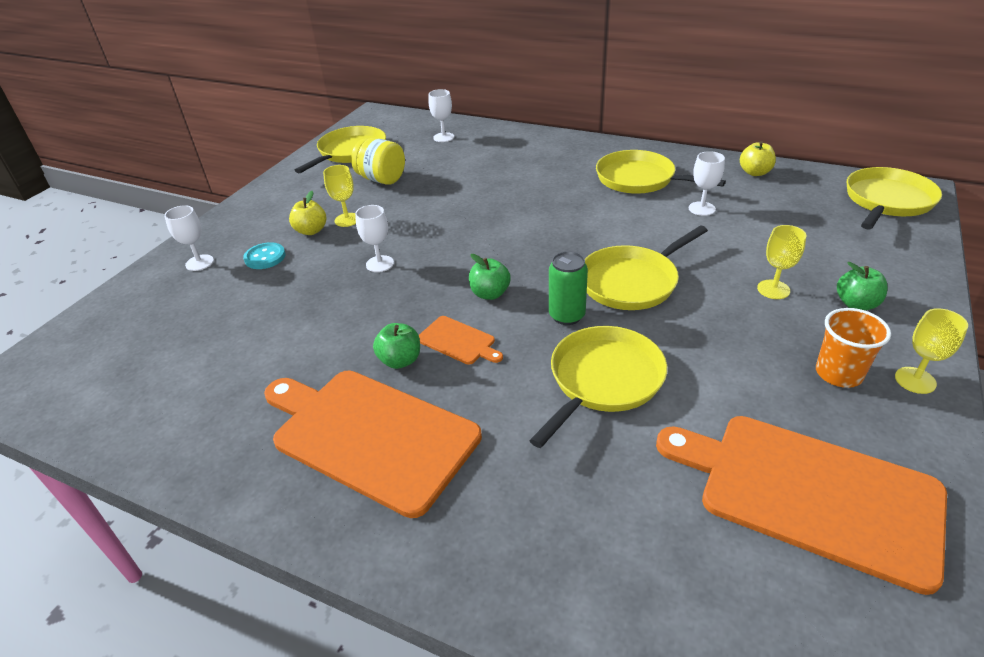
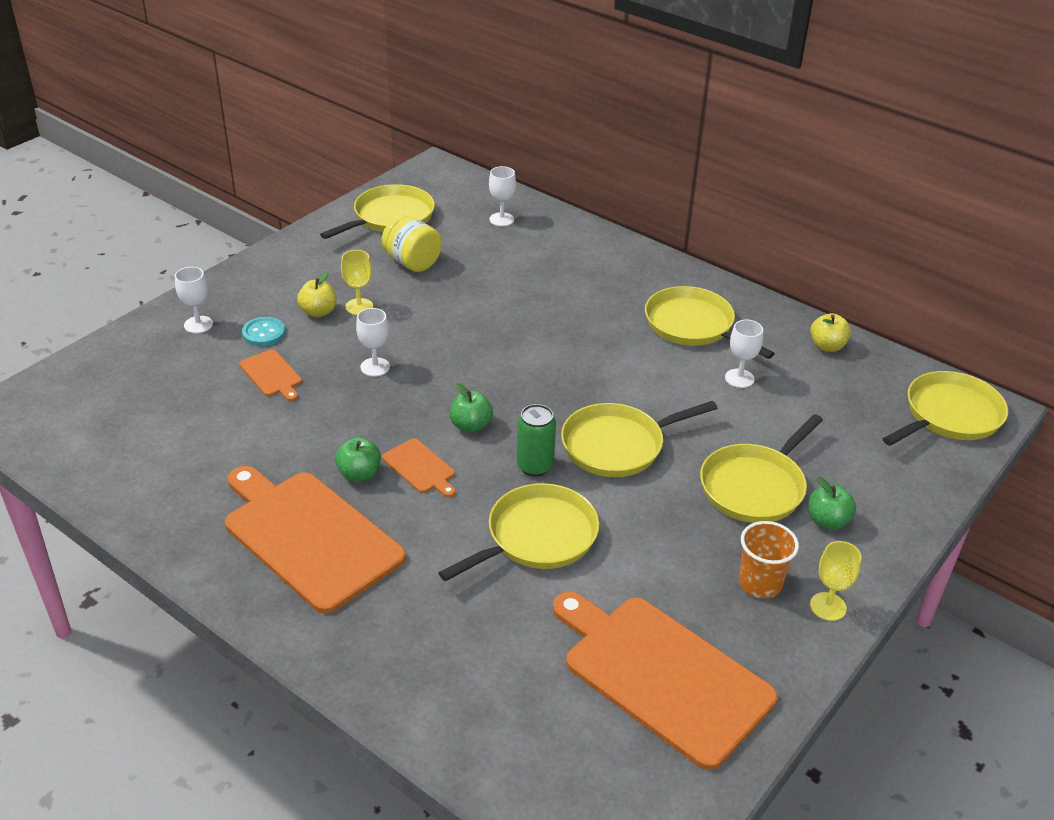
camera: 10 degrees right, 0 degrees up
(283, 290) = (272, 375): none -> orange cutting board
(773, 289) = (755, 487): yellow goblet -> yellow pan

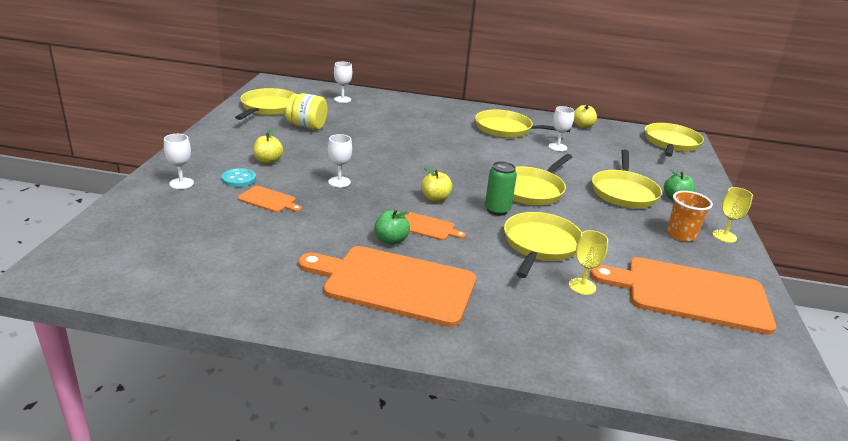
camera: 30 degrees left, 10 degrees down
(359, 307) = (294, 154): yellow goblet -> yellow goblet (582, 286)
(471, 425) = (435, 199): green apple -> yellow apple

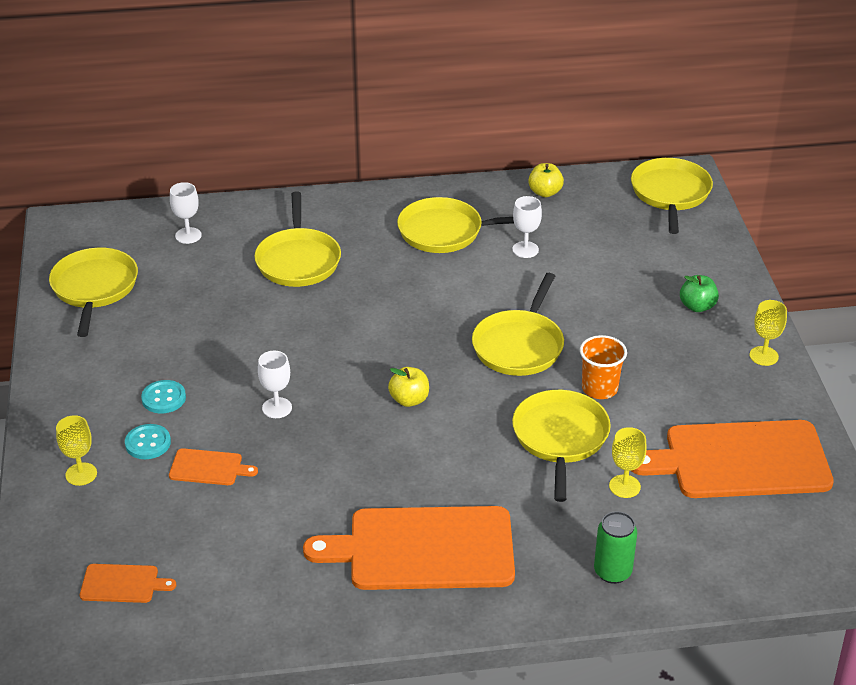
camera: 15 degrees left, 10 degrees up
(181, 183) = (81, 474): white goblet -> yellow goblet
(268, 161) = (164, 398): yellow apple -> turquoise button
(307, 127) = (173, 313): yellow jar -> none
(391, 240) = (389, 485): green apple -> none
(428, 227) = (421, 451): orange cutting board -> orange cutting board (122, 584)
(497, 210) = (491, 396): green can -> green can (612, 572)
(624, 192) = (632, 314): yellow pan -> yellow pan (298, 260)
(681, 235) = (714, 369): orange cup -> orange cup (599, 388)

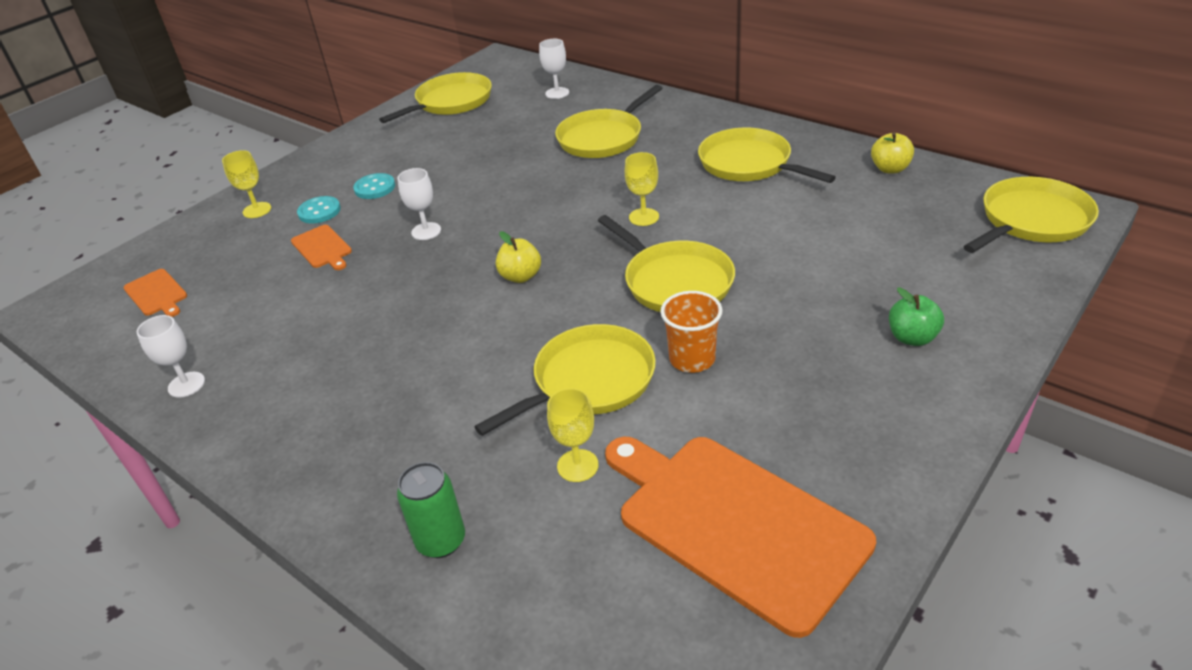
camera: 50 degrees right, 0 degrees up
(423, 549) = (342, 401): orange cutting board -> none
(519, 346) = (675, 282): yellow pan -> yellow pan turned 105 degrees counterclockwise
(525, 249) = (800, 207): white goblet -> white goblet (186, 384)
(763, 356) = (924, 430): yellow goblet -> yellow goblet (644, 217)

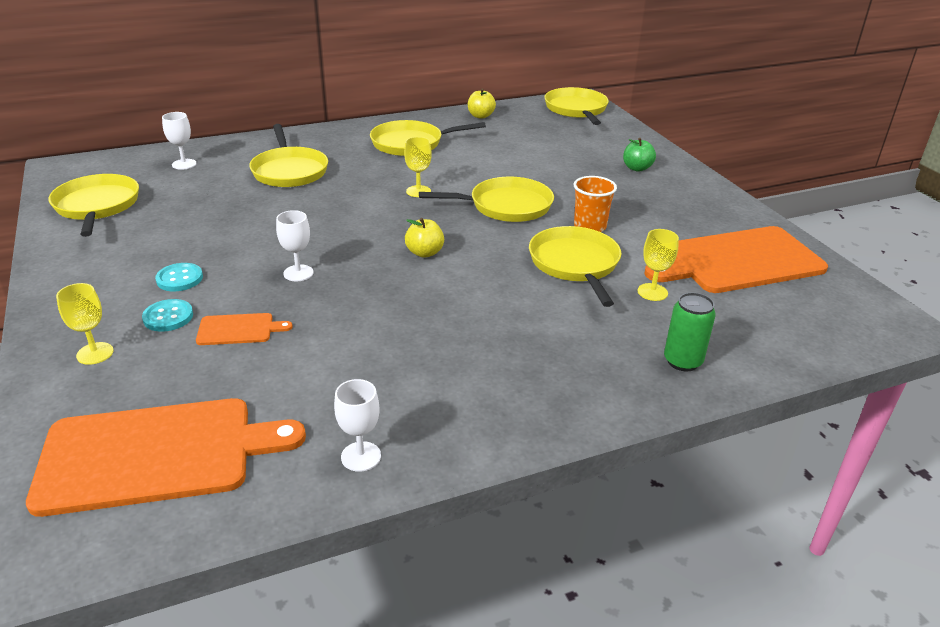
camera: 65 degrees left, 5 degrees down
(157, 293) = (156, 454): orange cutting board -> orange cutting board, size x2.29

